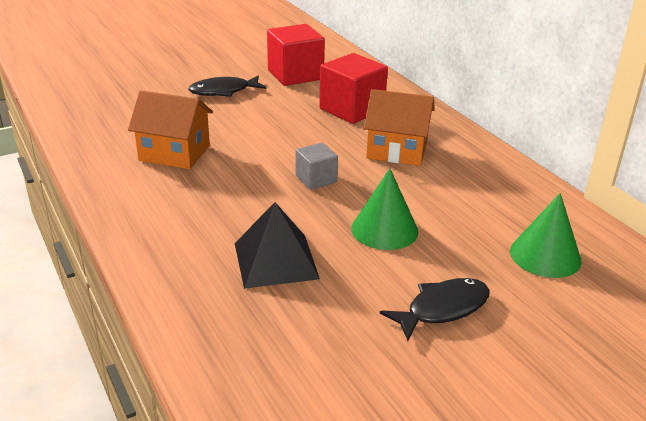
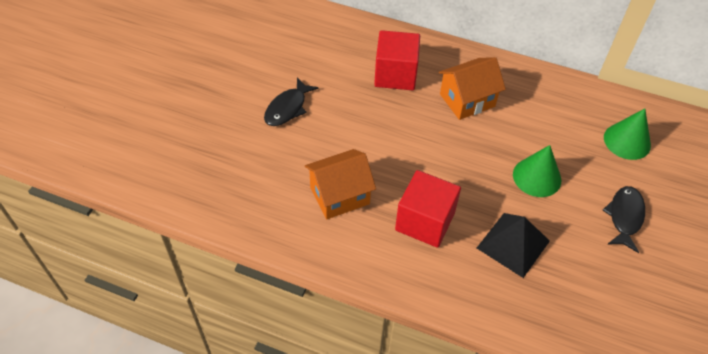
camera: 40 degrees left, 20 degrees up
(295, 75) = (314, 58): red cube -> red cube (425, 221)
(316, 179) = (453, 159): grey cube -> none

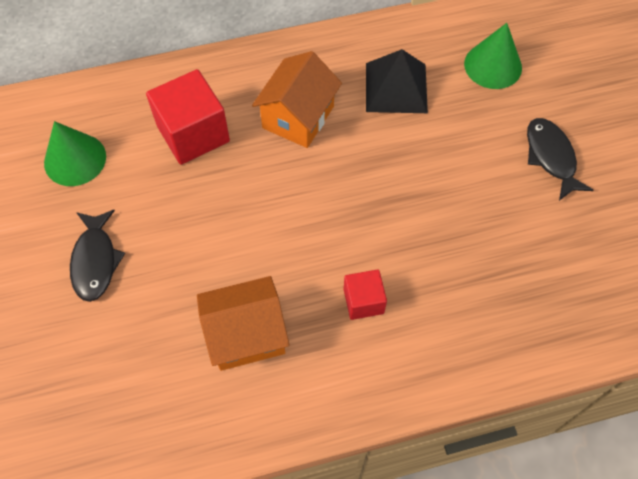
camera: 35 degrees left, 10 degrees up
(339, 195) = (246, 334): orange house -> orange house turned 45 degrees clockwise
(425, 221) = (363, 301): red cube -> red cube, size x0.56
(513, 244) = (470, 264): black pyramid -> black pyramid (396, 87)
(537, 177) = (437, 166): green cone -> green cone (75, 159)

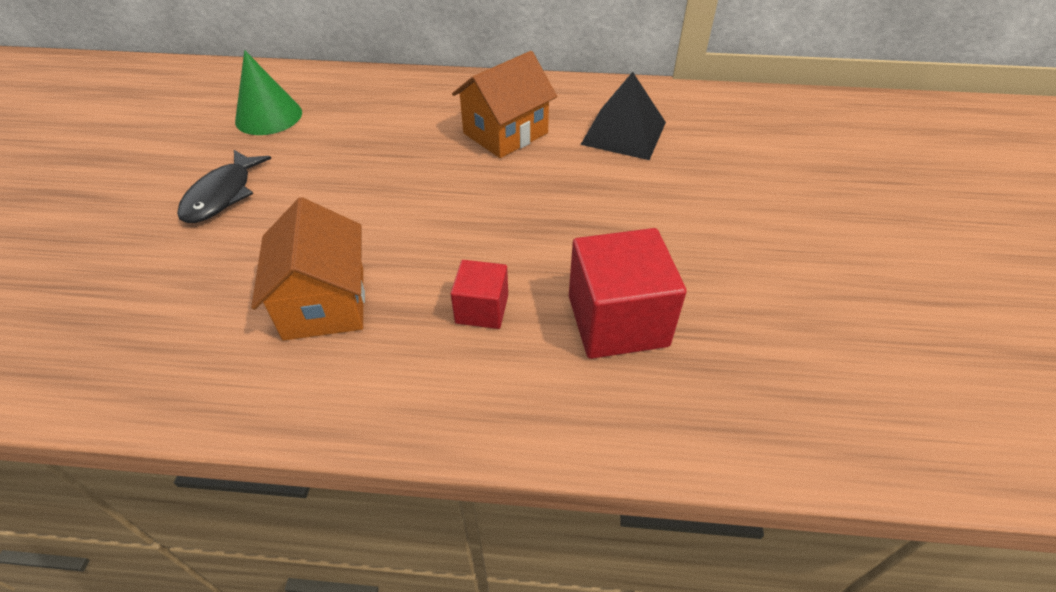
camera: 20 degrees right, 15 degrees down
(193, 133) = (392, 122): red cube -> red cube (617, 321)
(246, 334) = (325, 302): orange house -> orange house turned 75 degrees clockwise
(493, 65) = (743, 138): green cone -> none
(551, 157) = (786, 231): black fish -> none

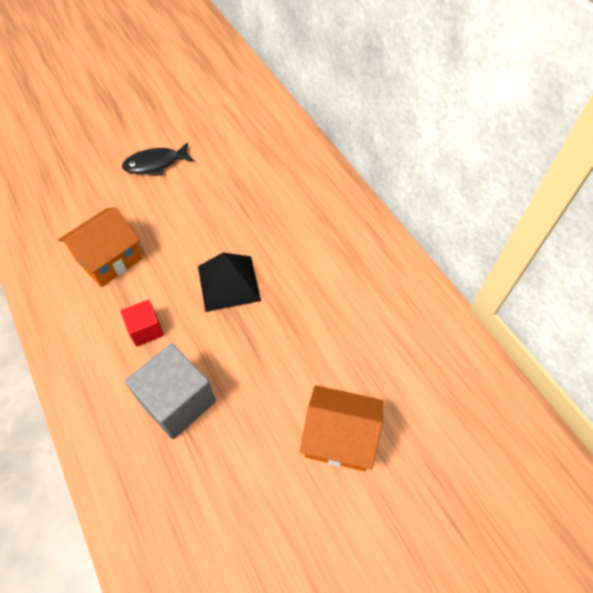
camera: 55 degrees right, 10 degrees up
(268, 116) = (232, 132): green cone -> none
(505, 133) = (309, 248): orange house -> orange house (339, 437)
(617, 321) = (177, 401): red cube -> grey cube
(623, 133) = (366, 313): black pyramid -> black pyramid (229, 283)

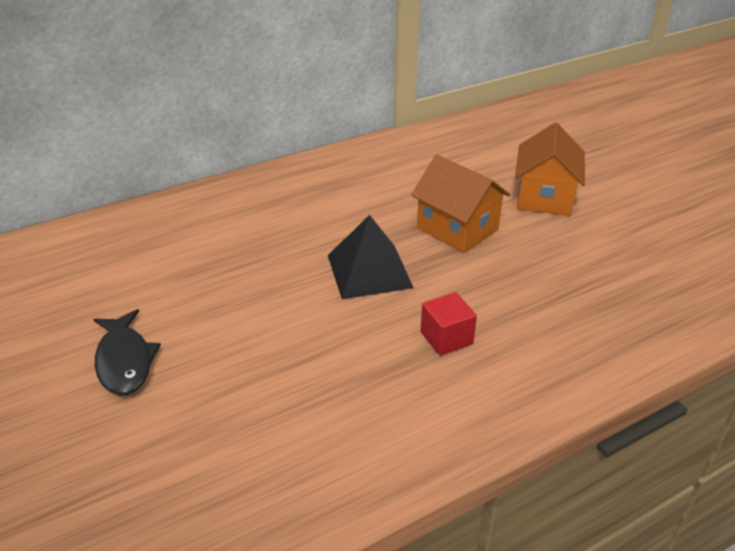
camera: 90 degrees left, 20 degrees down
(109, 259) = (326, 392): orange house -> orange house (457, 229)
(177, 401) = (538, 301): grey cube -> none

